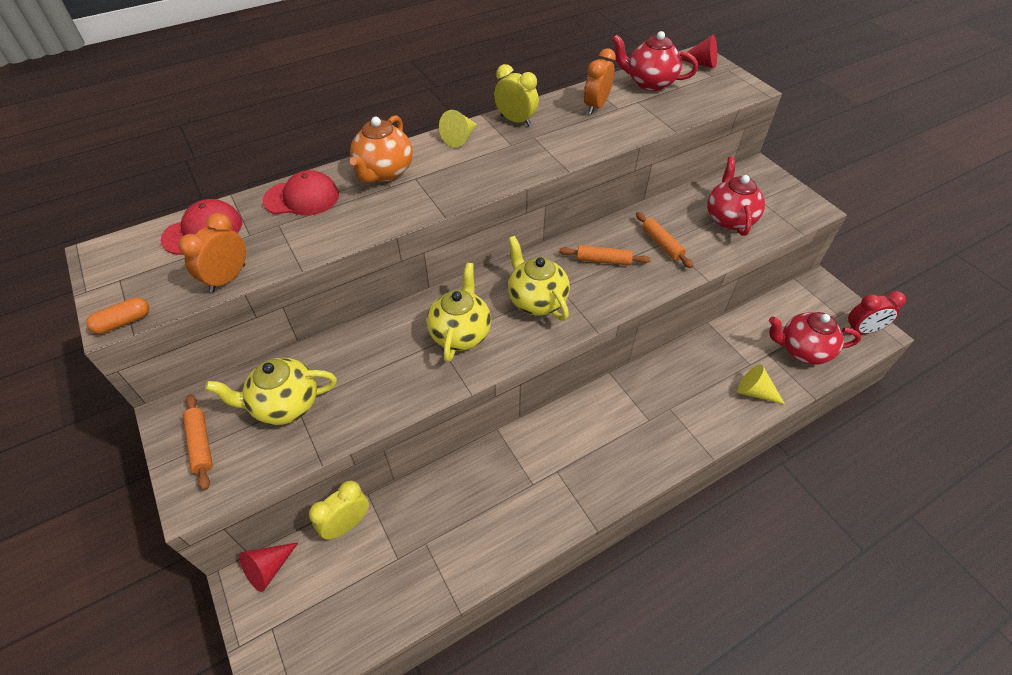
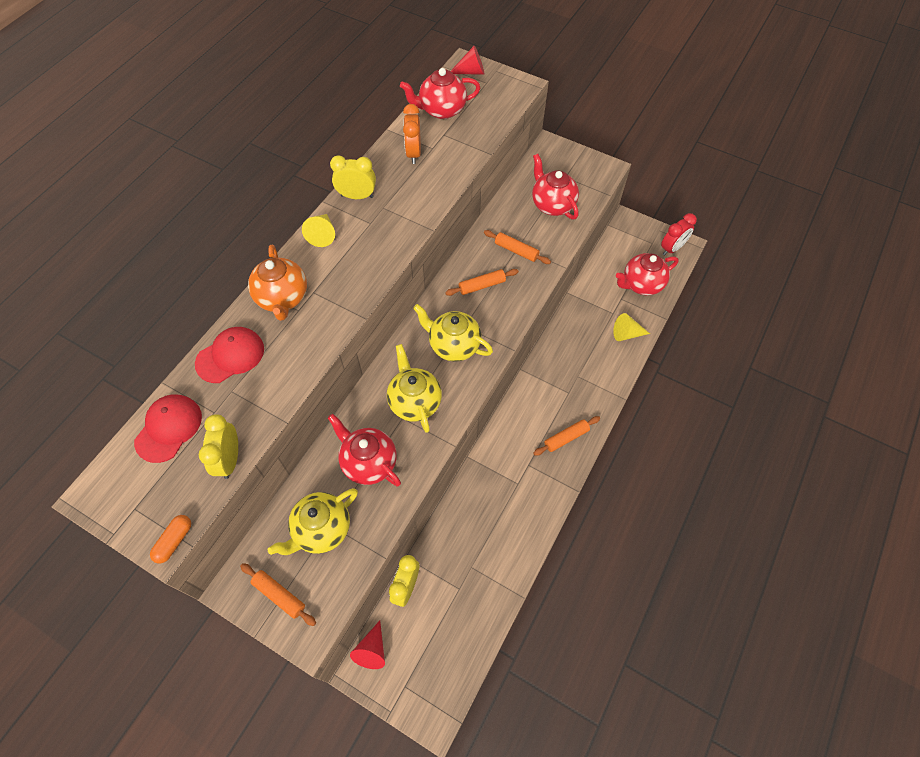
camera: 30 degrees left, 10 degrees up
(228, 278) = (229, 459): orange clock -> yellow clock
(375, 366) = (368, 462): none -> red teapot
(617, 465) = (566, 438): none -> orange rolling pin

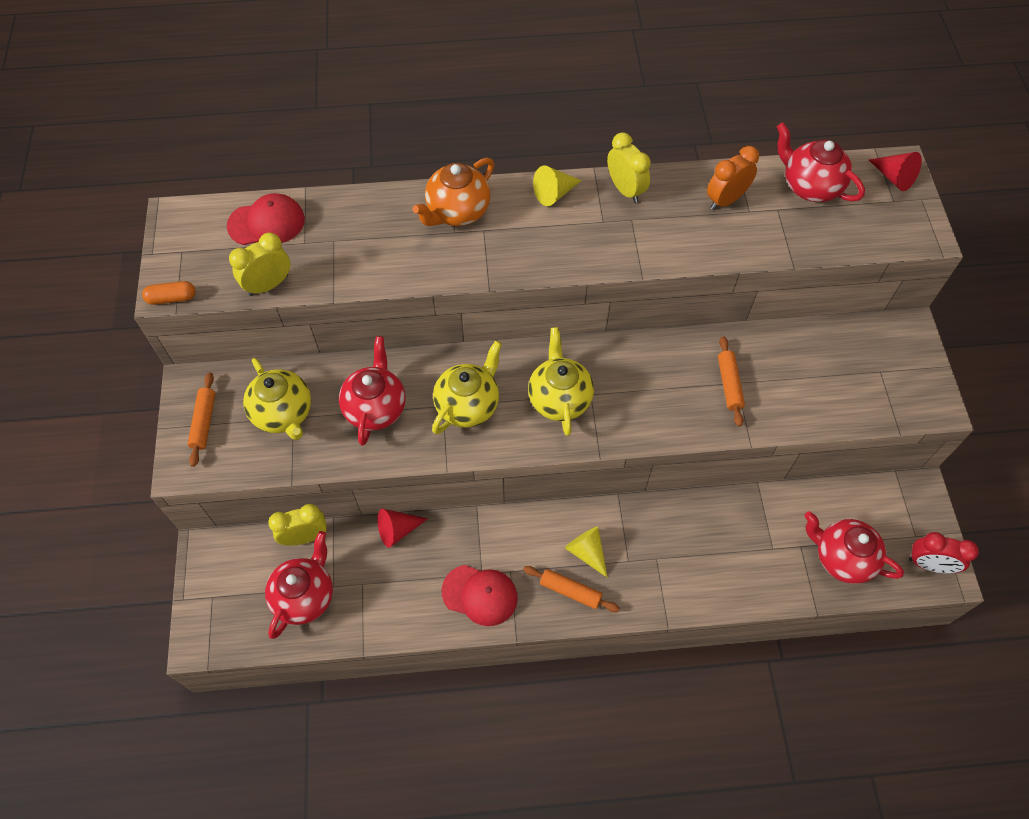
camera: 55 degrees right, 0 degrees up
(230, 356) = (367, 216): red cap -> red cap (480, 595)
(321, 530) = (284, 414): yellow teapot -> yellow teapot turned 135 degrees counterclockwise
(372, 650) = (228, 547): red cone -> red cone (398, 530)
(482, 286) = (654, 379): orange rolling pin -> none
(552, 204) = (827, 381): red teapot -> red teapot (305, 596)
(626, 334) = (757, 580): yellow cone -> yellow cone (587, 552)

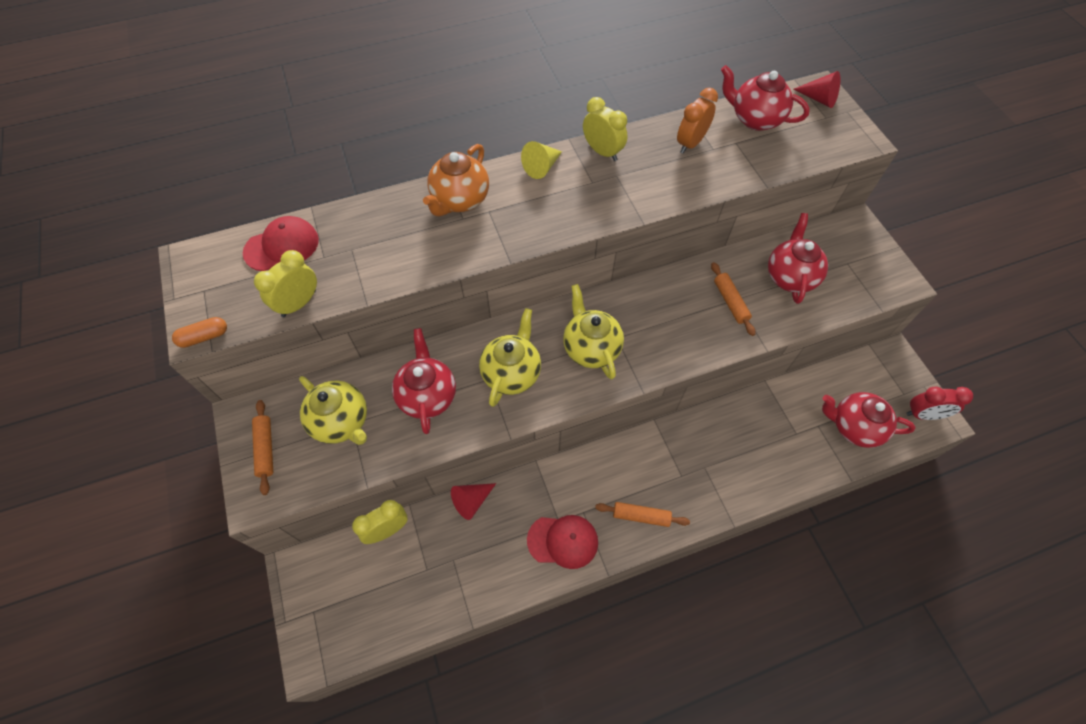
camera: 15 degrees left, 0 degrees up
(305, 596) = (402, 586): red teapot -> red teapot (790, 276)
(587, 552) = (644, 477): yellow cone -> none

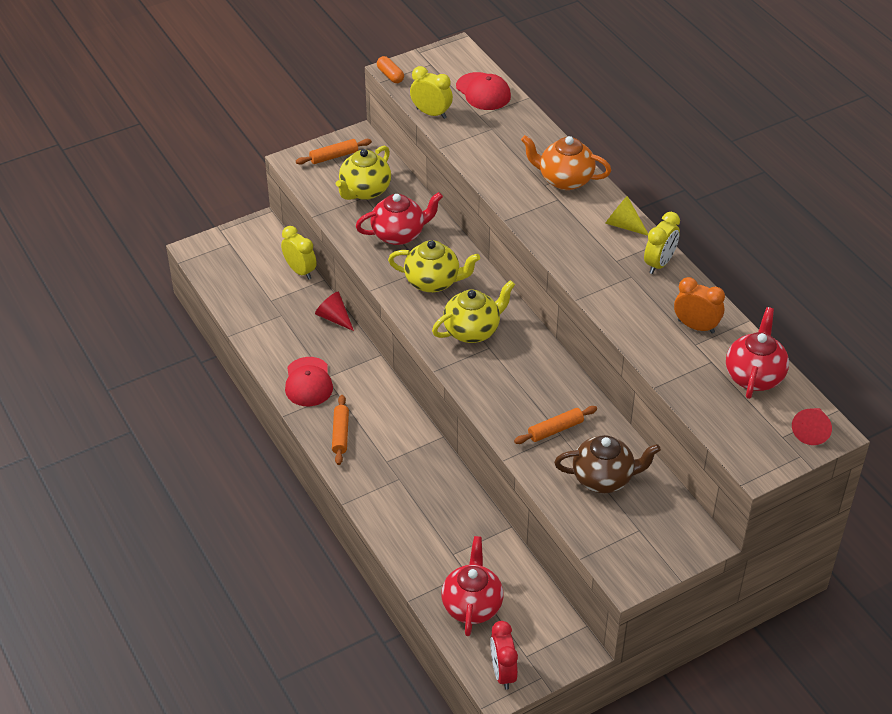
camera: 80 degrees right, 15 degrees down
(790, 276) = (604, 478): red teapot -> brown teapot

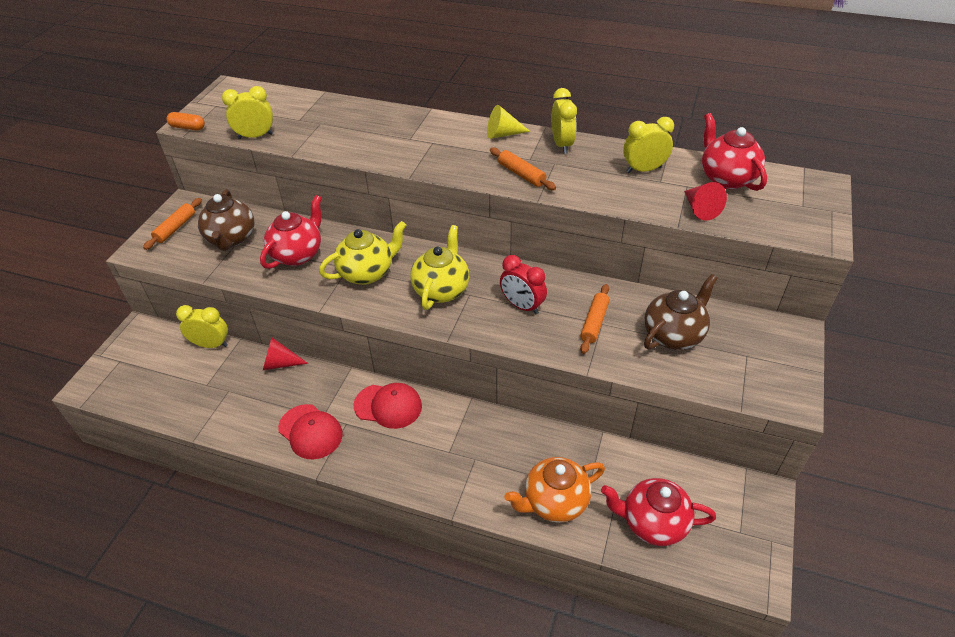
camera: 40 degrees left, 0 degrees up
(340, 434) = (385, 456): orange rolling pin -> orange rolling pin (521, 174)
(364, 191) = (231, 239): yellow teapot -> brown teapot
(472, 605) = (652, 523): red teapot -> red teapot turned 45 degrees counterclockwise
(483, 92) = (283, 103): red cap -> red cap (388, 406)
(503, 672) = (743, 563): red clock -> red clock (522, 306)
(564, 180) = (420, 128): orange teapot -> orange teapot (554, 502)
(696, 326) = (644, 169): orange clock -> yellow clock
(811, 431) = (812, 190): red cone -> red cone (700, 209)

